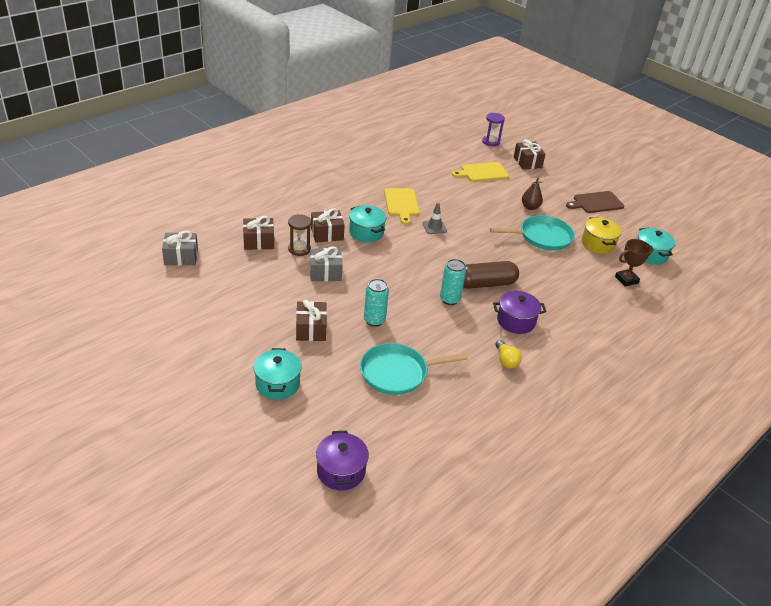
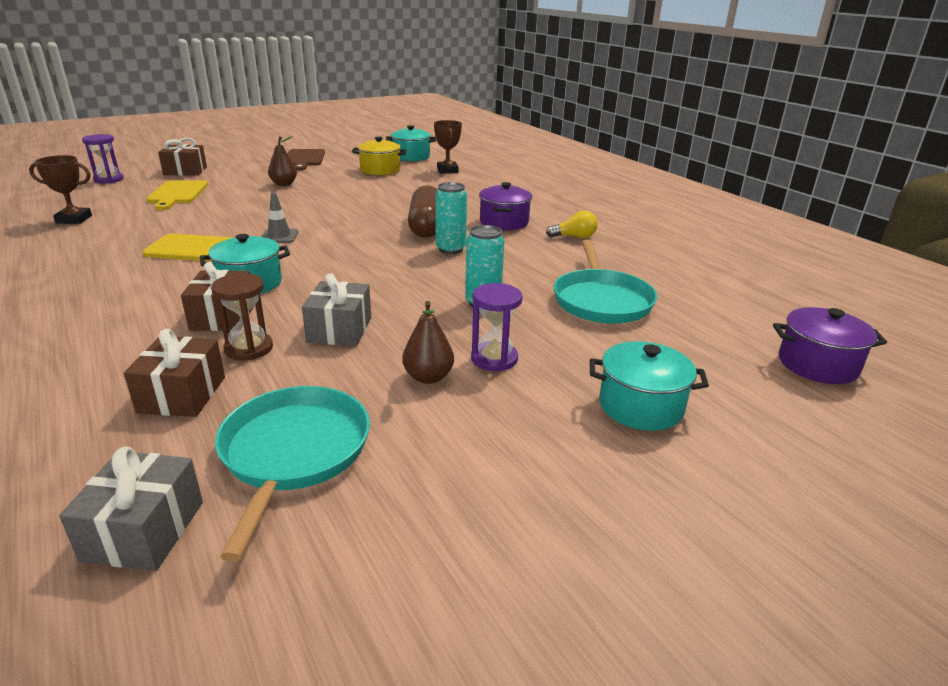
camera: 75 degrees left, 10 degrees down
(288, 308) = (428, 377): none -> brown pear
(311, 329) = (494, 359): brown gift -> purple hourglass
(421, 154) = (74, 219): none -> brown trophy
(542, 237) = (349, 188): turquoise pan -> turquoise pan (294, 452)

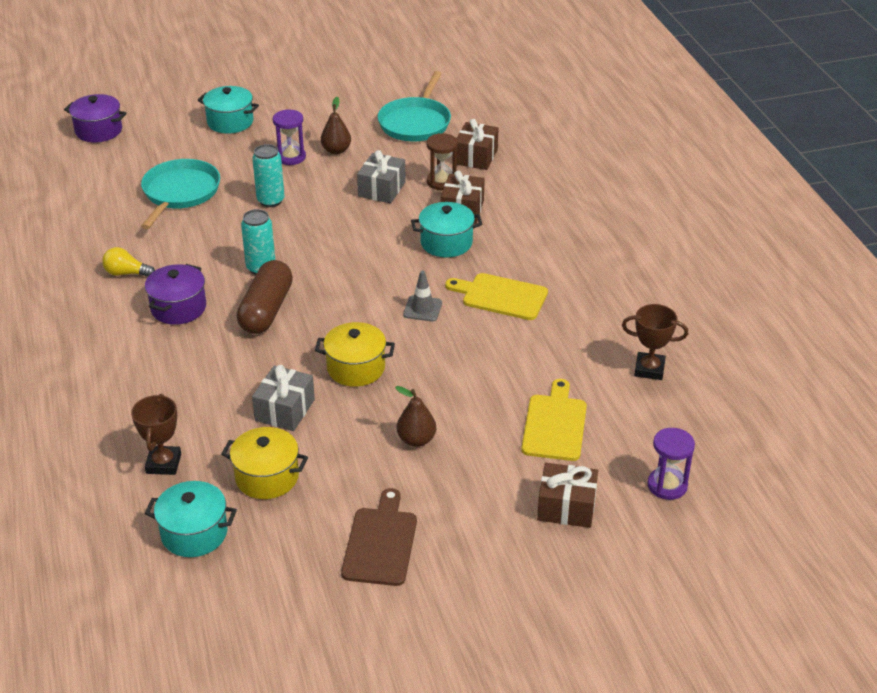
camera: 165 degrees left, 10 degrees up
(144, 530) = (476, 103): grey gift -> grey gift (285, 410)
(335, 205) = (356, 368): none -> yellow pot

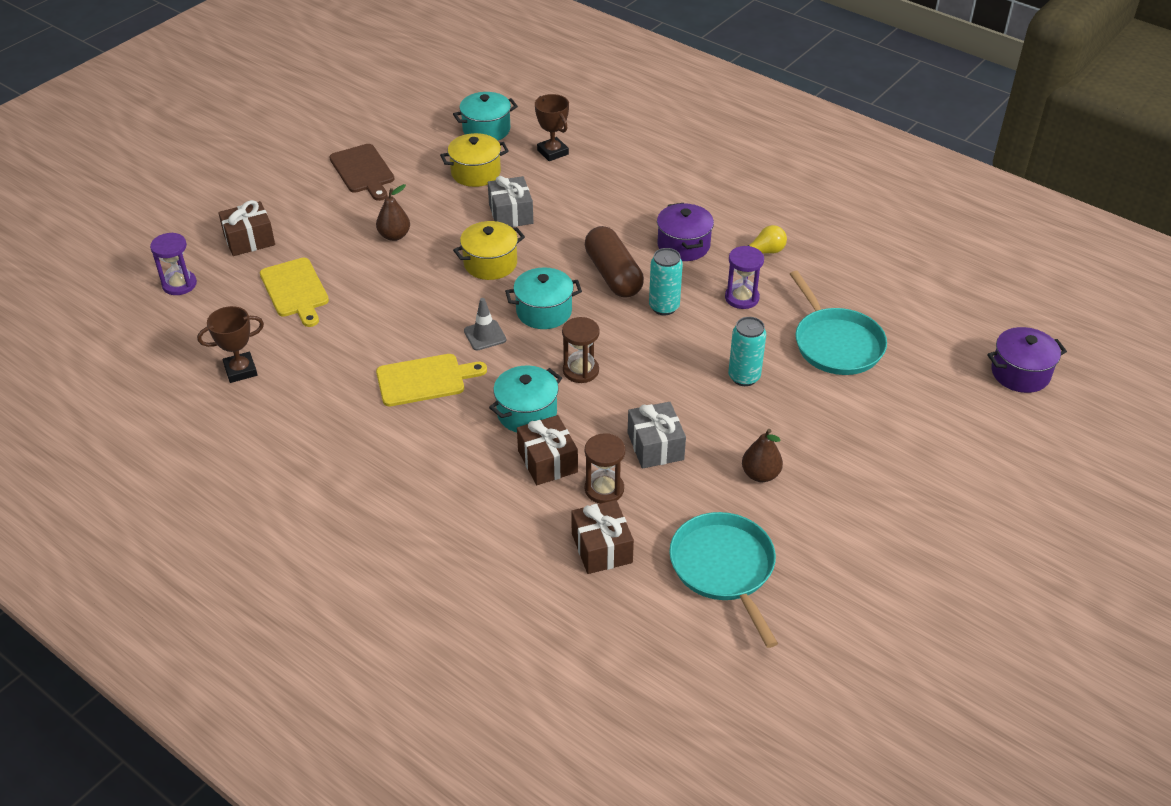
camera: 145 degrees right, 5 degrees up
(230, 122) = (918, 455): turquoise pot -> turquoise pot (544, 311)
(291, 157) = (794, 440): purple hourglass -> purple hourglass (742, 298)
(377, 252) = (580, 370): none -> brown hourglass

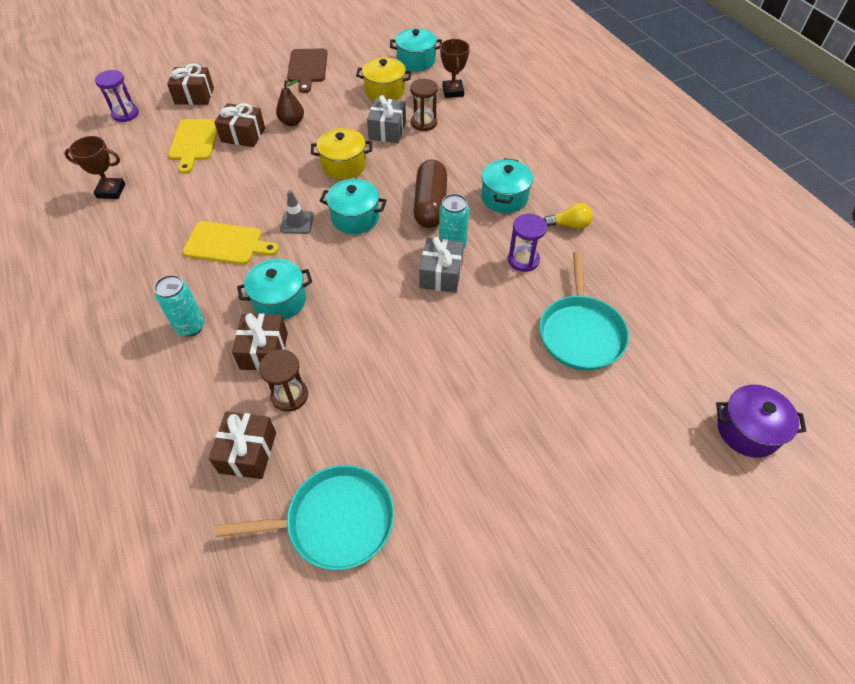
camera: 25 degrees right, 10 degrees up
(348, 266) = (243, 135): none -> brown gift
(580, 370) = (347, 279): brown hourglass -> brown hourglass (424, 123)
(655, 446) = (359, 372): grey gift -> grey gift (441, 274)
(683, 245) = (504, 197): purple pot -> turquoise pot
(724, 568) = (335, 521): turquoise pan -> turquoise pan turned 75 degrees clockwise
(744, 377) = (477, 335): turquoise can -> turquoise can (190, 326)
(760, 474) = (430, 437): brown pear -> none

